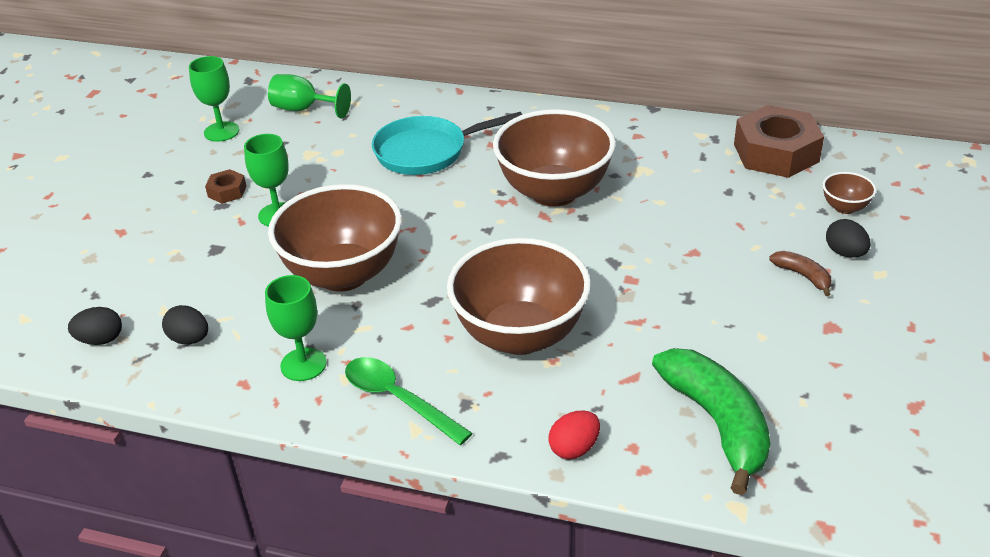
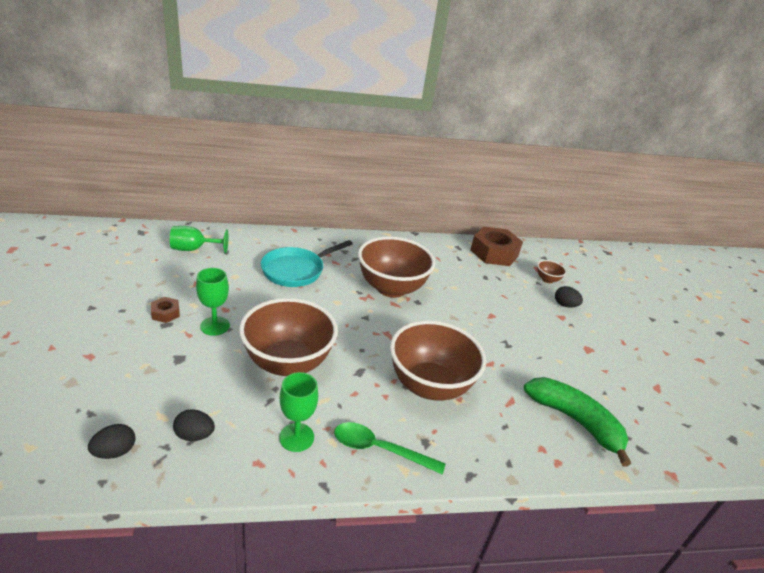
camera: 30 degrees left, 5 degrees down
(221, 132) = (138, 270): green goblet -> none
(574, 448) = (510, 458): red egg -> none
(803, 276) = (554, 321): brown banana -> none

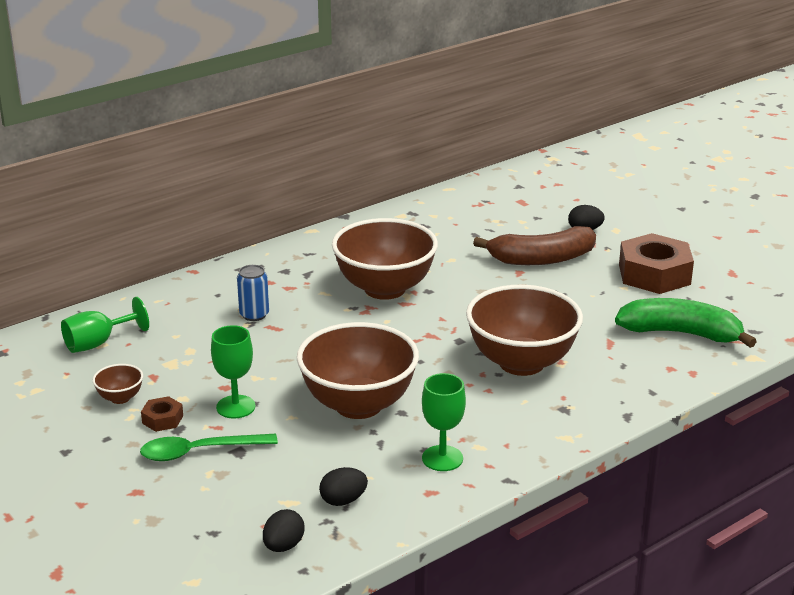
camera: 25 degrees left, 5 degrees down
(296, 270) = (254, 315): turquoise pan -> blue can
(380, 449) = (529, 433): green spoon -> green spoon (199, 452)
(494, 253) = (459, 203): brown nut -> brown nut (654, 274)
(516, 313) = (542, 259): none -> brown banana
(547, 280) = (543, 210): brown bowl -> brown bowl (120, 398)

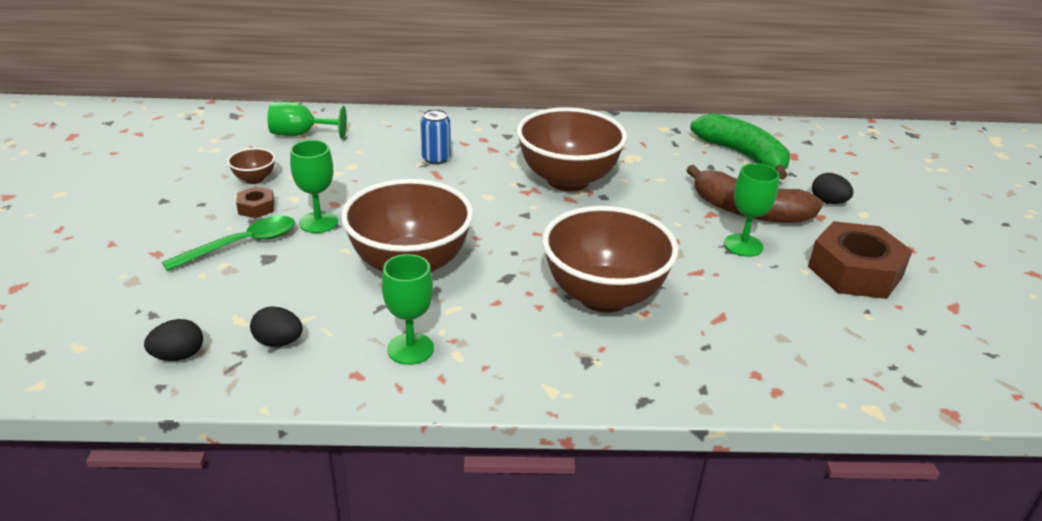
camera: 35 degrees right, 5 degrees up
(199, 452) = (241, 245): green spoon -> green spoon turned 120 degrees clockwise
(567, 286) = (743, 245): none -> green goblet
(680, 333) = (813, 343): green banana -> green banana (743, 155)

